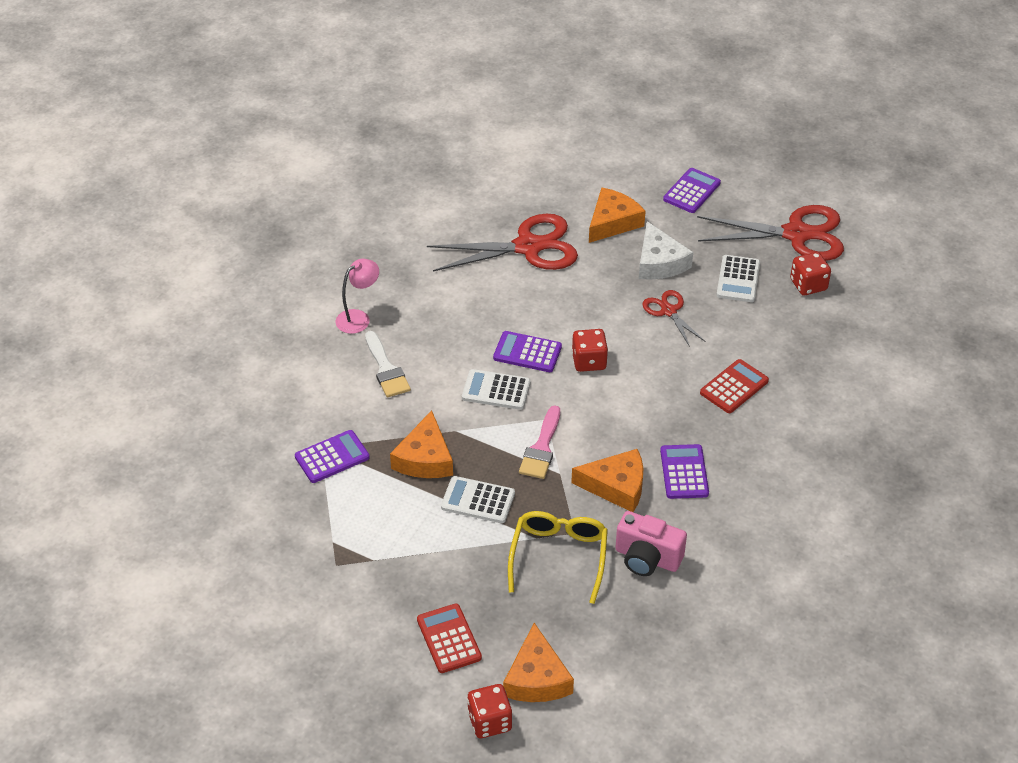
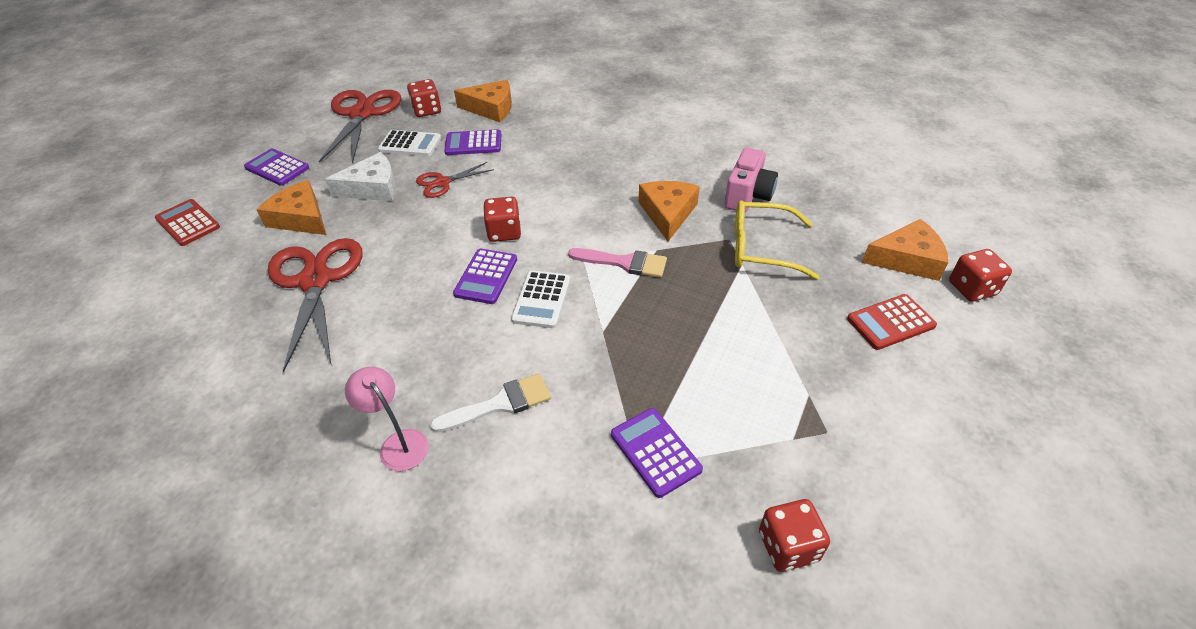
camera: 90 degrees left, 0 degrees up
(248, 523) = (788, 546): none -> red dice
(425, 458) = (647, 356): orange cheese -> orange cheese (491, 108)
(478, 500) = (702, 308): white calculator -> none
(684, 472) = (645, 175): purple calculator -> purple calculator (473, 143)
(734, 387) = (544, 148): red calculator -> red calculator (188, 223)

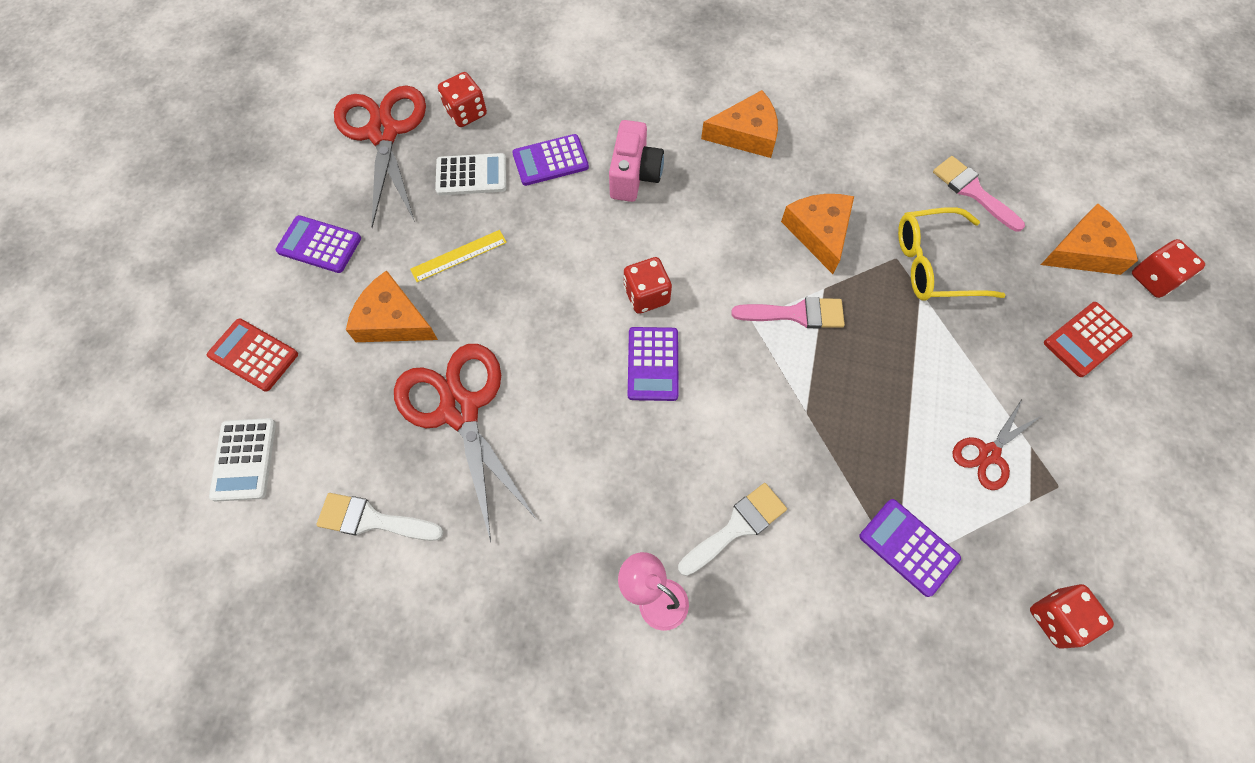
camera: 15 degrees left, 20 degrees up
(203, 340) = (372, 520): none -> white brush
(373, 188) = (459, 256): white cheese -> yellow ruler
(443, 182) = (541, 232): red scissors -> red scissors (989, 454)
(491, 108) = (547, 96): orange cheese -> orange cheese (746, 134)
(541, 299) = (726, 383): white calculator -> white calculator (244, 459)
(747, 196) = (897, 189): pink camera -> pink camera (634, 175)
(815, 205) = (972, 191): none -> pink brush

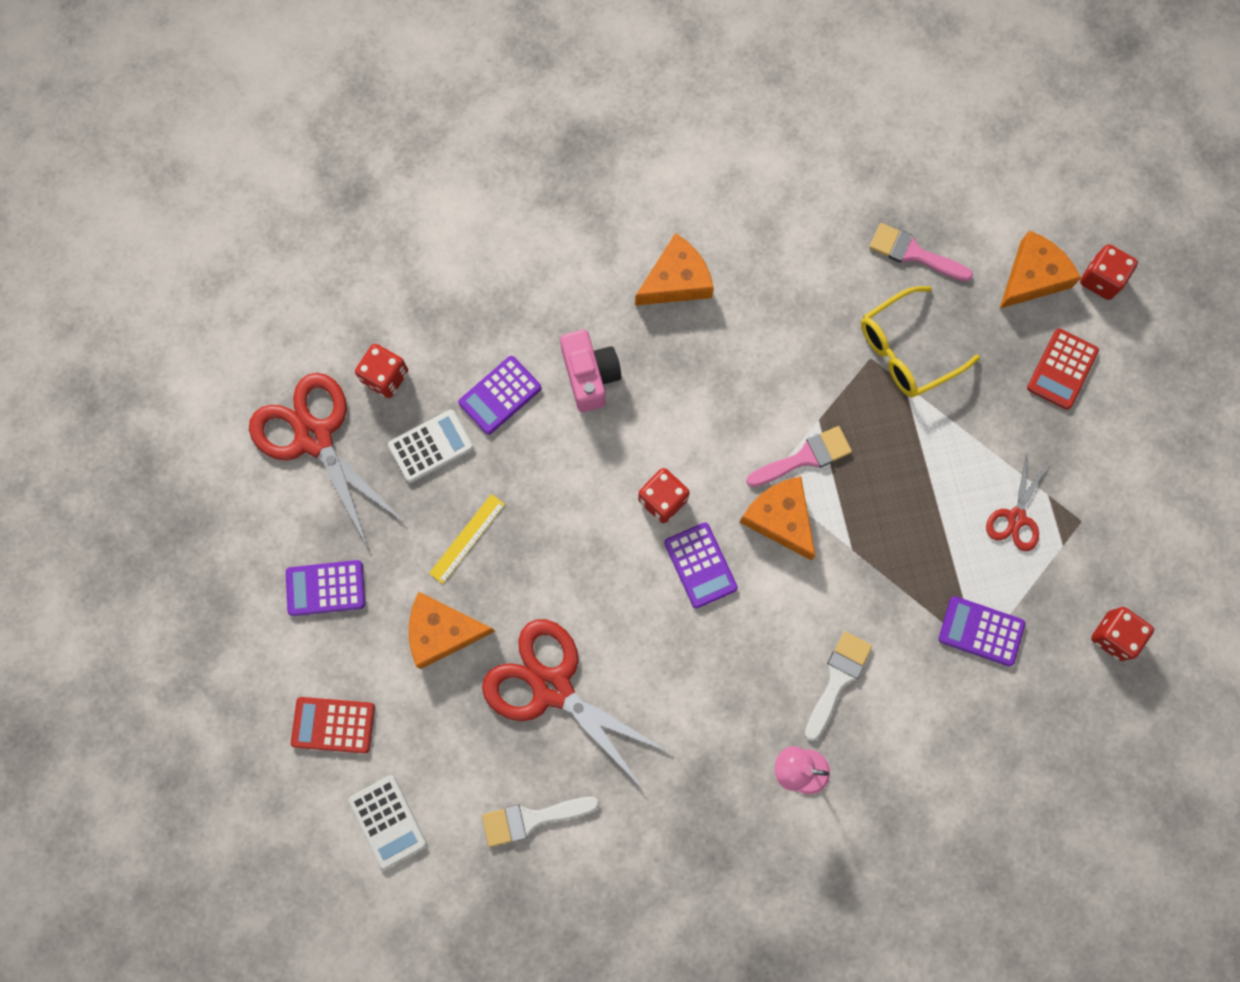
camera: 25 degrees left, 10 degrees up
(819, 232) = (790, 362): orange cheese -> orange cheese (780, 518)

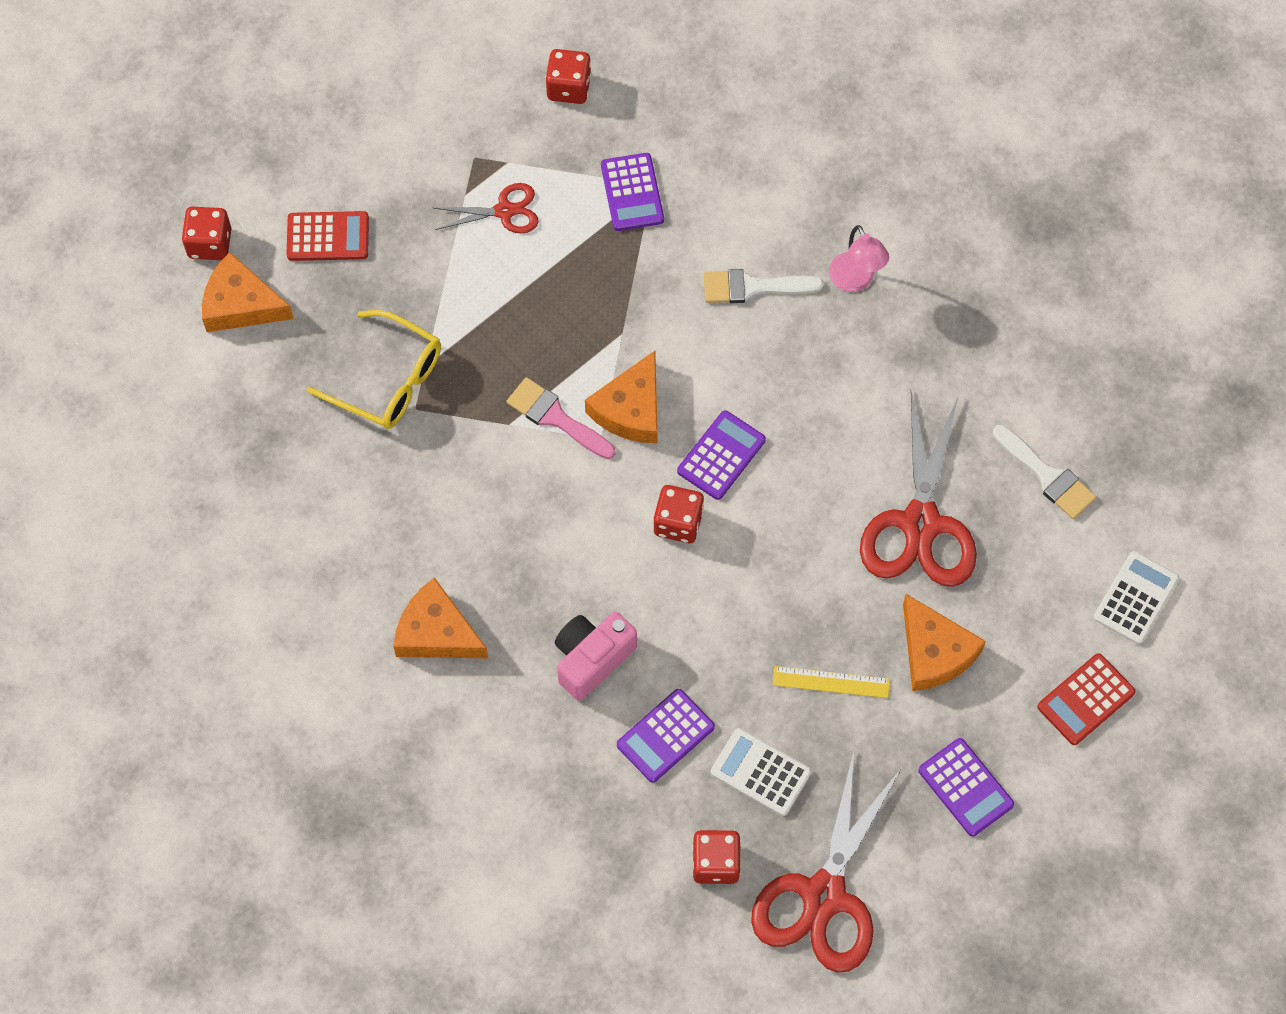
camera: 120 degrees left, 10 degrees down
(333, 725) = (1085, 699): red calculator -> red calculator turned 75 degrees clockwise
(500, 395) = (665, 736): purple calculator -> purple calculator turned 120 degrees clockwise
(913, 253) = (276, 423): pink brush -> none

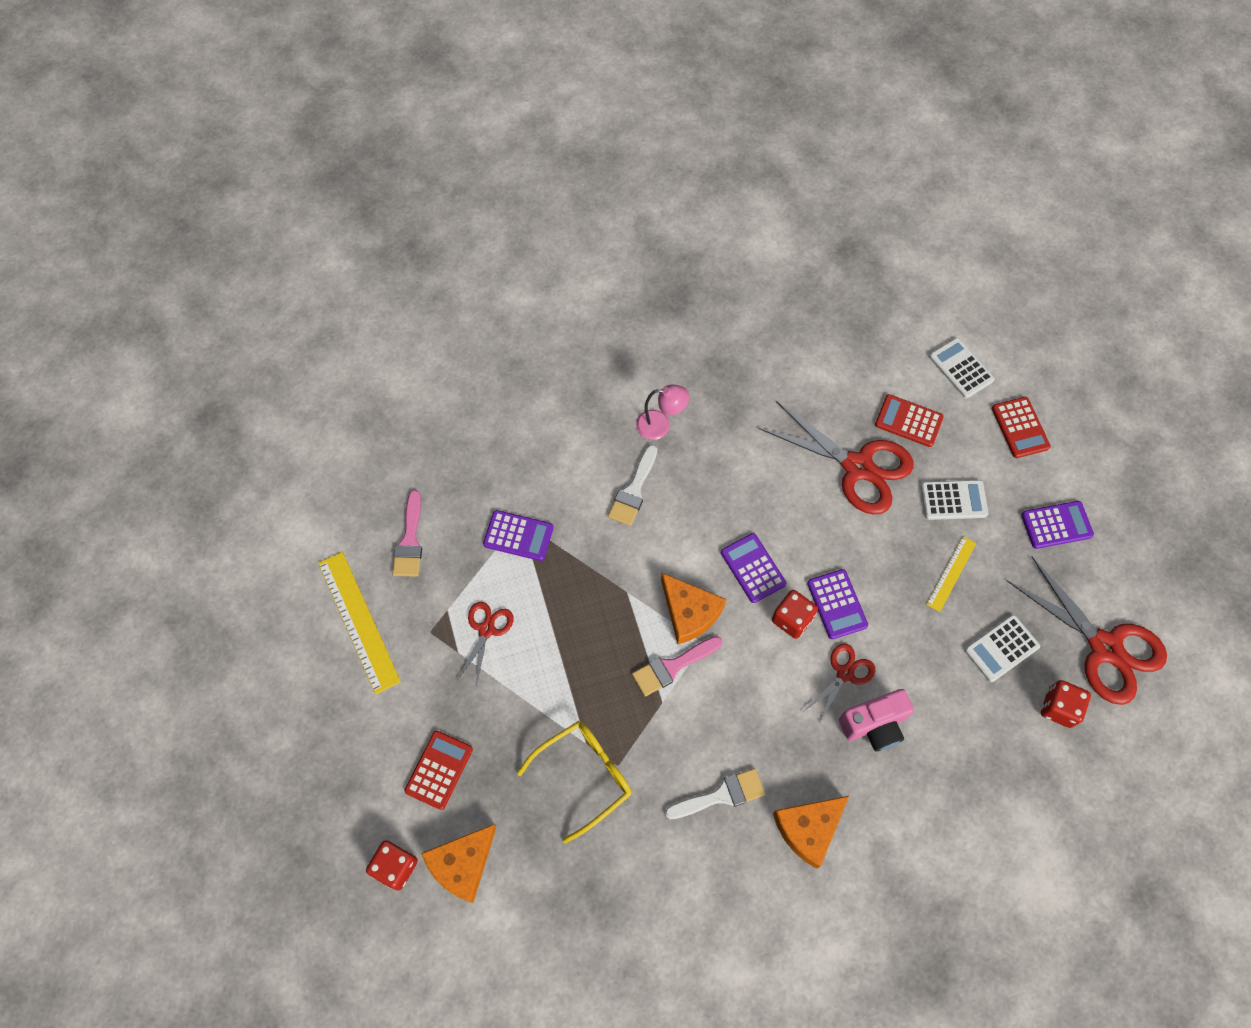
camera: 65 degrees left, 0 degrees up
(451, 83) = (358, 621): none -> yellow ruler
(569, 87) = (409, 541): red dice -> pink brush
(592, 659) = (874, 725): pink camera -> pink camera turned 90 degrees counterclockwise
(639, 605) = (844, 673): none -> red scissors
(665, 736) = (951, 700): purple calculator -> purple calculator (837, 604)
(934, 652) = (953, 500): orange cheese -> white calculator
(1020, 561) = (908, 421): none -> red calculator
(1047, 476) = (855, 378): white brush -> white brush (721, 795)

